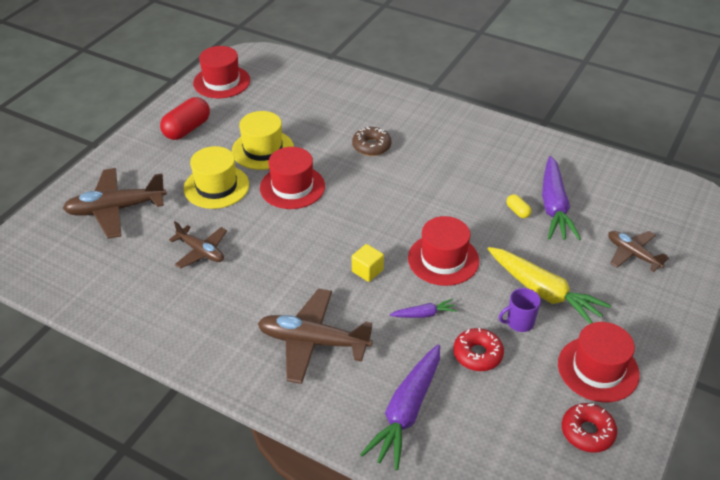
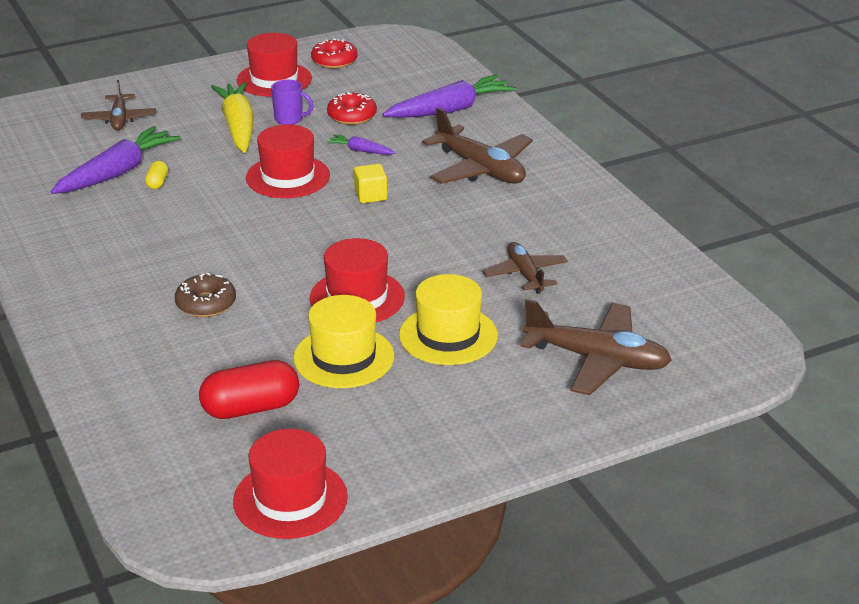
camera: 145 degrees left, 10 degrees down
(187, 129) = (419, 434): red capsule -> red capsule (251, 408)

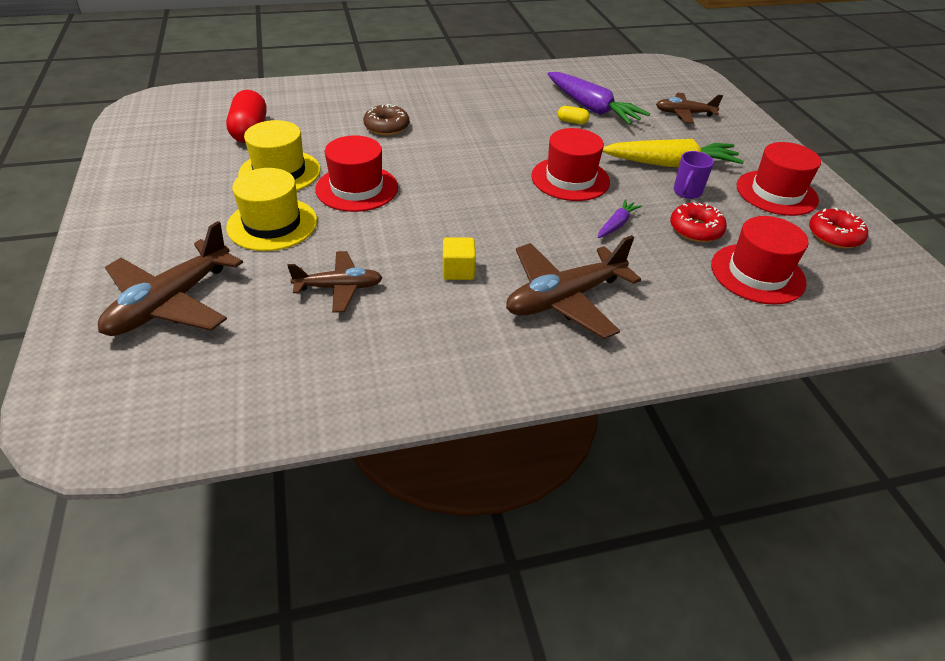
camera: 100 degrees right, 10 degrees up
(290, 499) = (145, 135): red hat -> red hat (757, 273)
(370, 195) = (524, 218): yellow cube -> yellow cube (458, 270)
(450, 110) = (715, 302): purple carrot -> none

